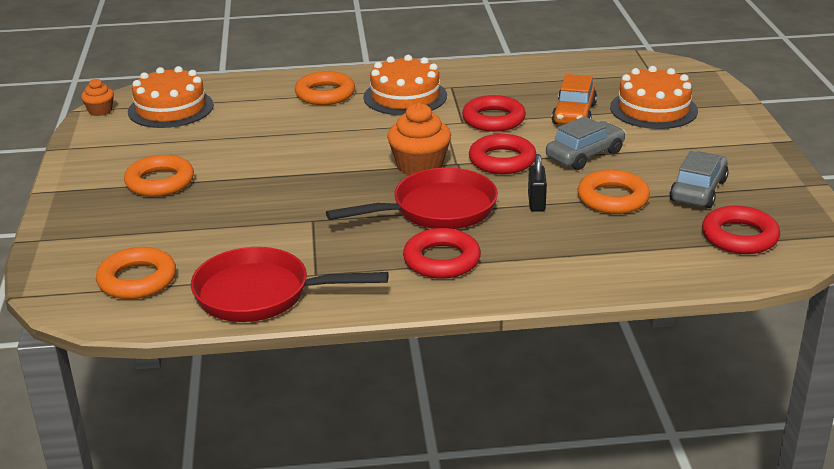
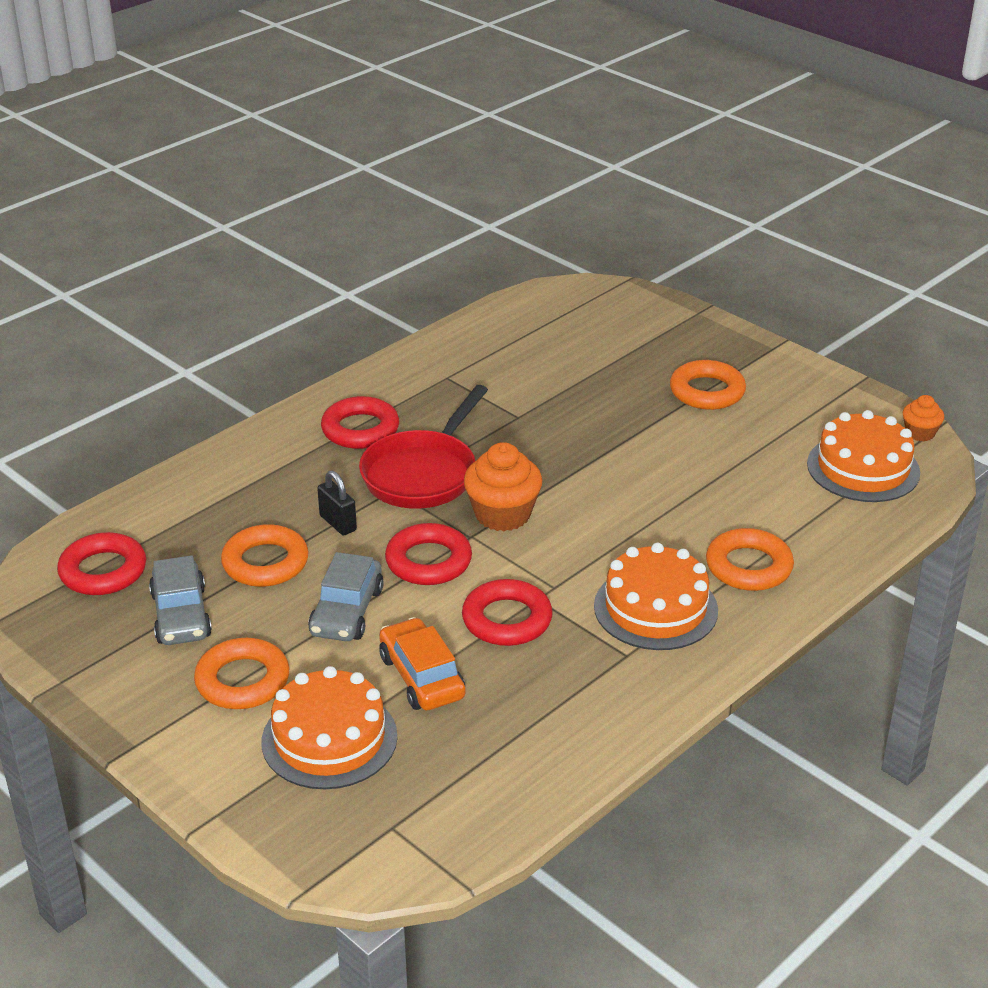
camera: 140 degrees right, 5 degrees up
(137, 280) = (570, 319): orange ring -> orange ring (242, 681)
(261, 294) = (464, 347): red pan -> none

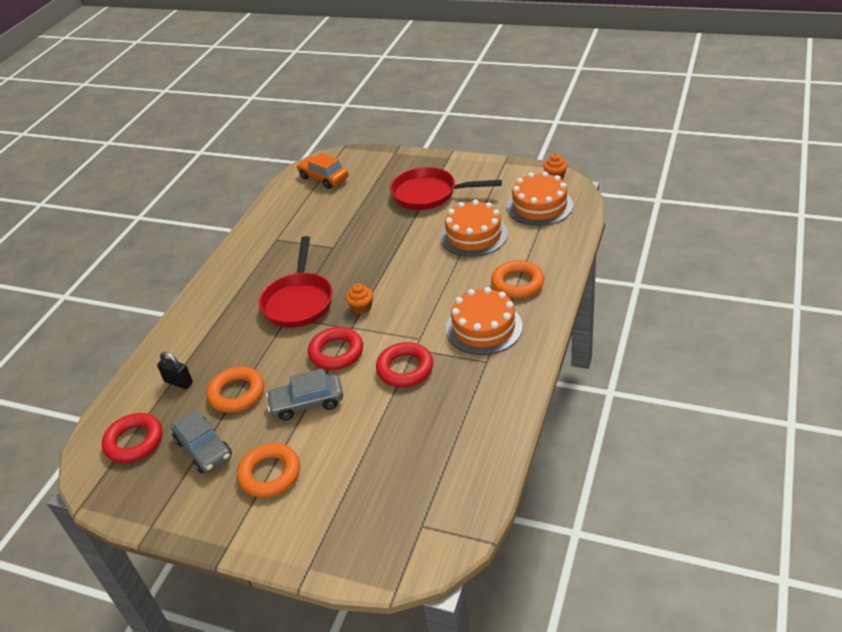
camera: 20 degrees left, 5 degrees up
(329, 739) = (347, 487): orange cake -> orange cake (474, 235)
(338, 523) = (266, 351): black padlock -> black padlock (179, 382)
(347, 611) = (307, 403): grey car -> grey car turned 90 degrees clockwise
(360, 429) = (244, 289): red ring -> none
(421, 677) = (378, 424): orange car -> orange car (324, 178)
(502, 514) = (361, 307): orange cupcake -> orange cupcake, size x0.56
(707, 391) = (429, 194): orange ring -> red pan

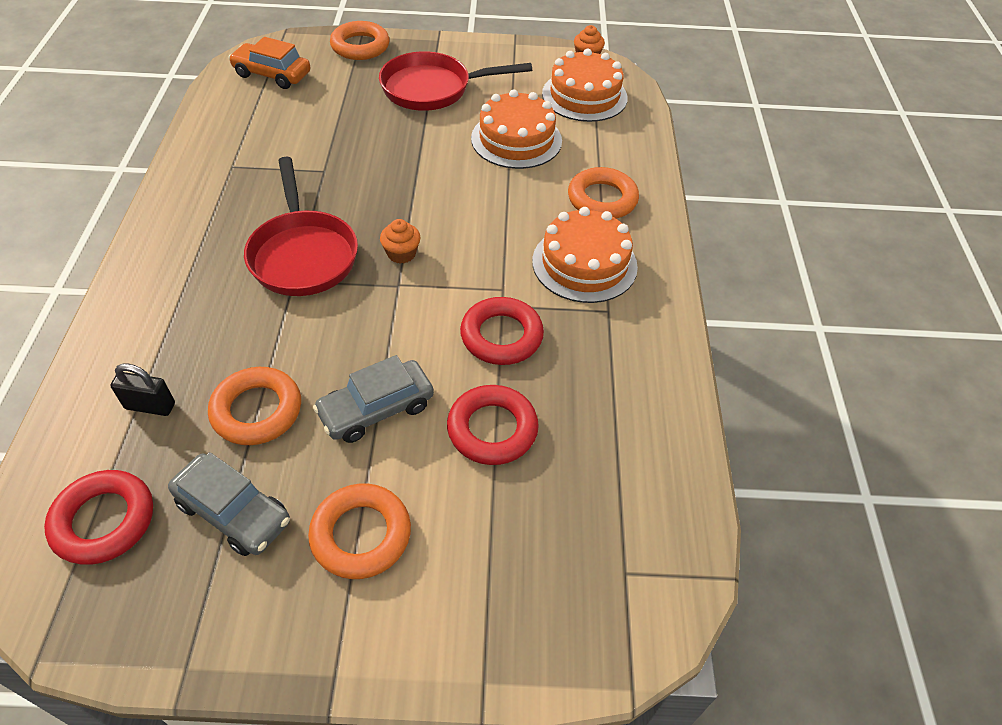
camera: 25 degrees left, 10 degrees up
(336, 352) = (390, 325): red ring -> red ring (492, 429)
(391, 160) = (360, 46): none -> orange ring

